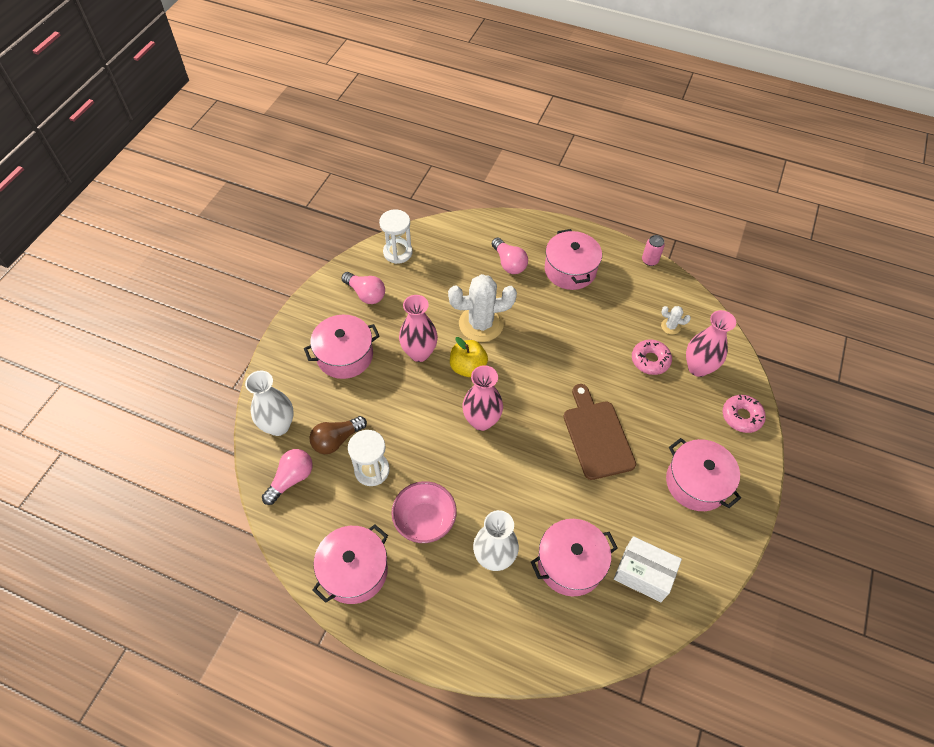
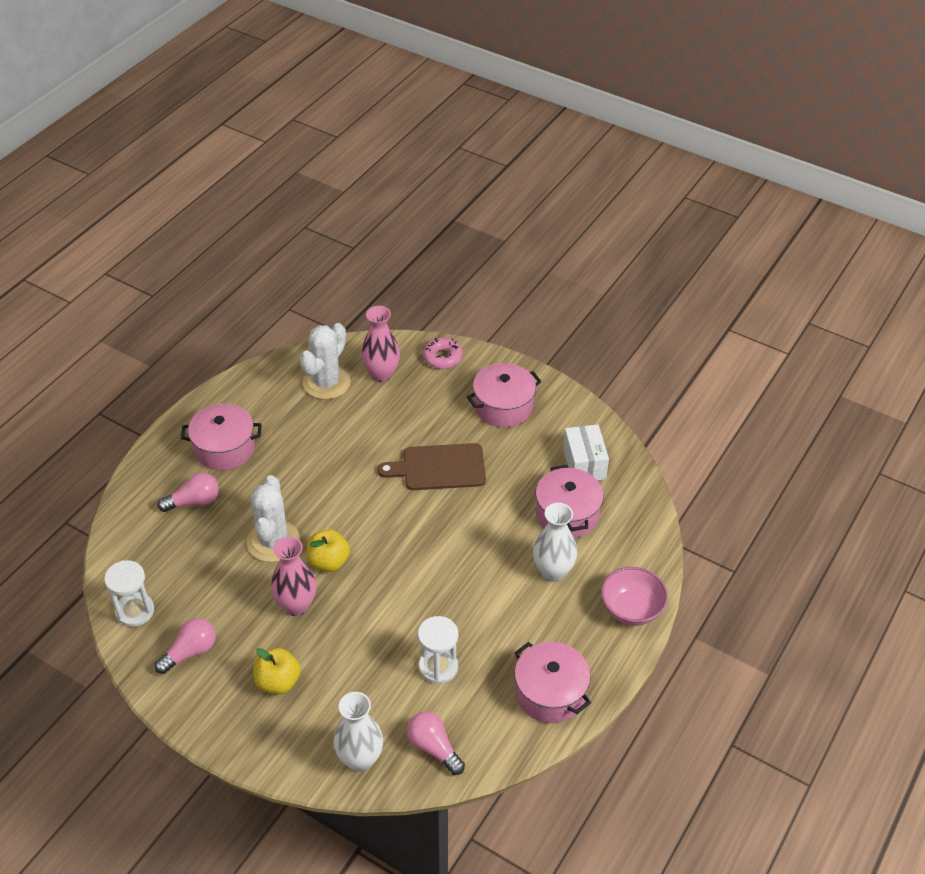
camera: 80 degrees left, 10 degrees down
(336, 440) = (393, 699): brown light bulb -> none
(345, 355) = (278, 682): pink pot -> yellow apple
(425, 521) = (505, 624): pink bowl -> pink bowl (631, 610)
(481, 421) = (400, 559): pink vase -> none
(643, 574) = (584, 464): white box -> white box turned 45 degrees counterclockwise
(649, 260) = (235, 379): pink can -> none
(650, 360) = (363, 408): pink donut -> none
(670, 326) = (326, 382): white cactus -> white cactus, size x2.28

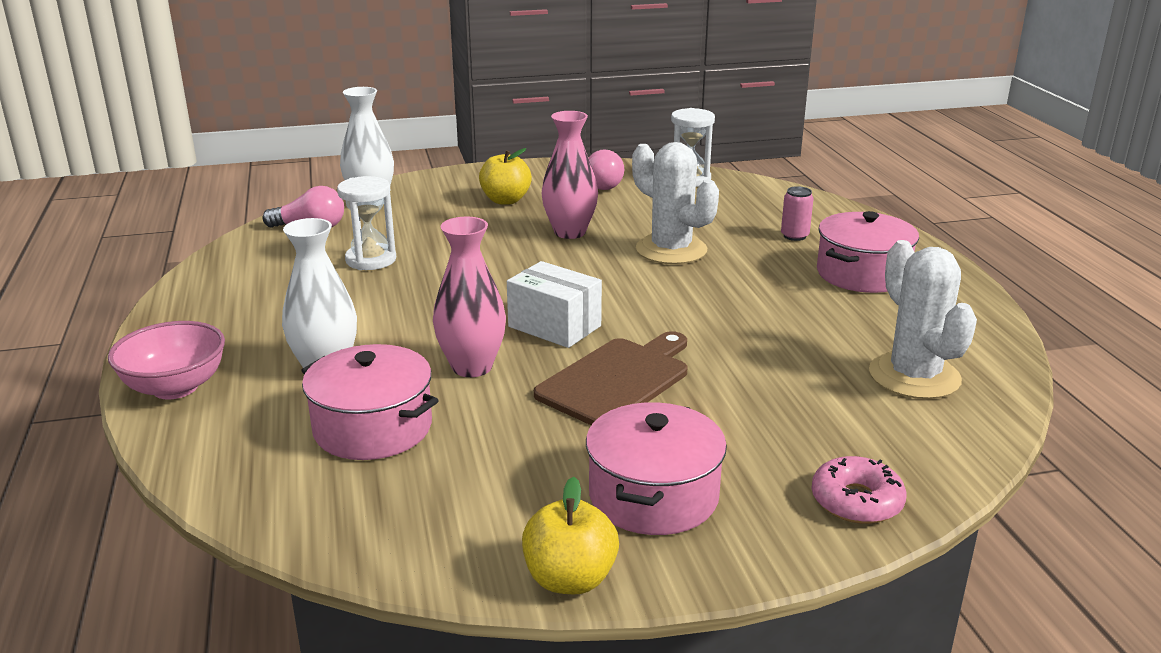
camera: 135 degrees right, 20 degrees down
(194, 501) = (794, 236): pink light bulb -> pink can
(328, 562) = (593, 263): yellow apple -> yellow apple (570, 579)
(381, 374) = (881, 425): pink vase -> pink vase (472, 367)
(550, 693) = (223, 293): pink pot -> none
(584, 464) = (418, 498): white box -> white box (554, 326)

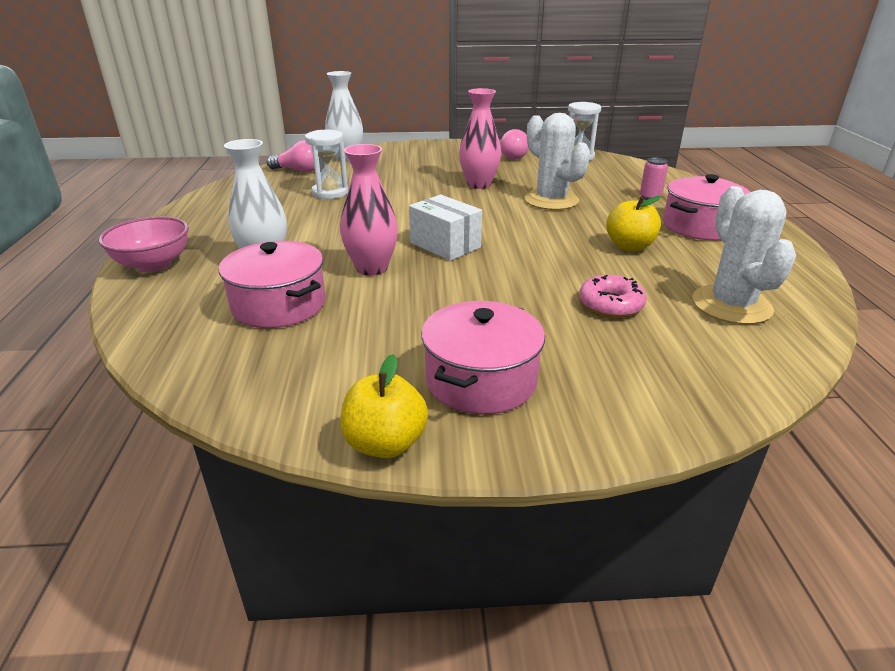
camera: 10 degrees right, 5 degrees up
(505, 200) = (440, 162): yellow apple -> yellow apple (629, 246)
(617, 380) = (480, 287): brown cutting board -> none
(856, 501) = (660, 404): pink donut -> pink donut (611, 304)

